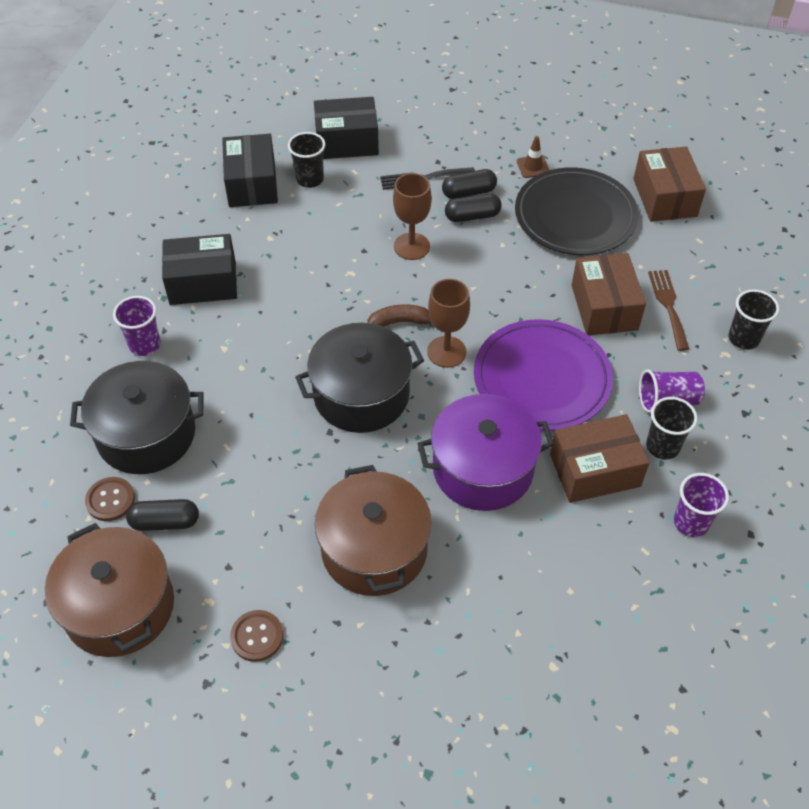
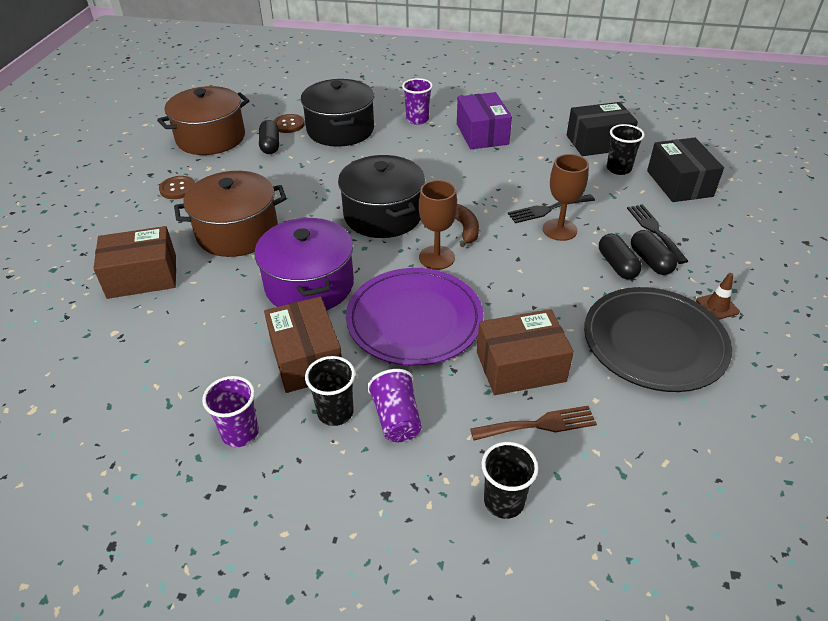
camera: 85 degrees right, 10 degrees down
(203, 282) = (482, 134): black box -> purple box
(374, 249) = (547, 209): none -> black fork
(664, 197) = (728, 427): brown box -> brown box (142, 276)

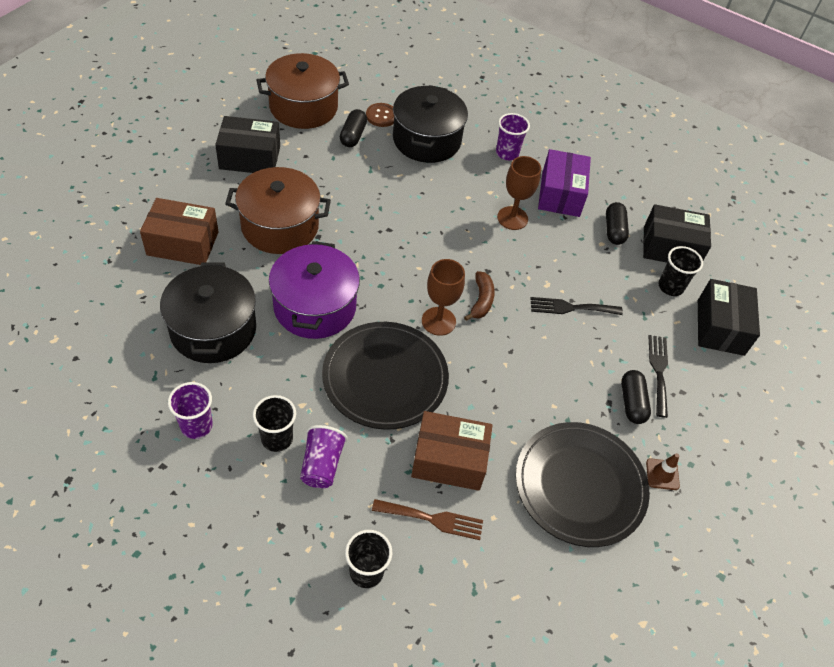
camera: 15 degrees right, 10 degrees up
(178, 189) = (250, 157): brown button -> black box
(306, 358) = (278, 379): brown box -> none
(383, 215) = (415, 256): black pot -> black pot (213, 329)
(414, 319) = (385, 377): purple plate -> black plate
(559, 230) = (568, 335): brown goblet -> brown goblet (512, 218)
(617, 265) = (597, 394): black capsule -> black capsule (614, 230)

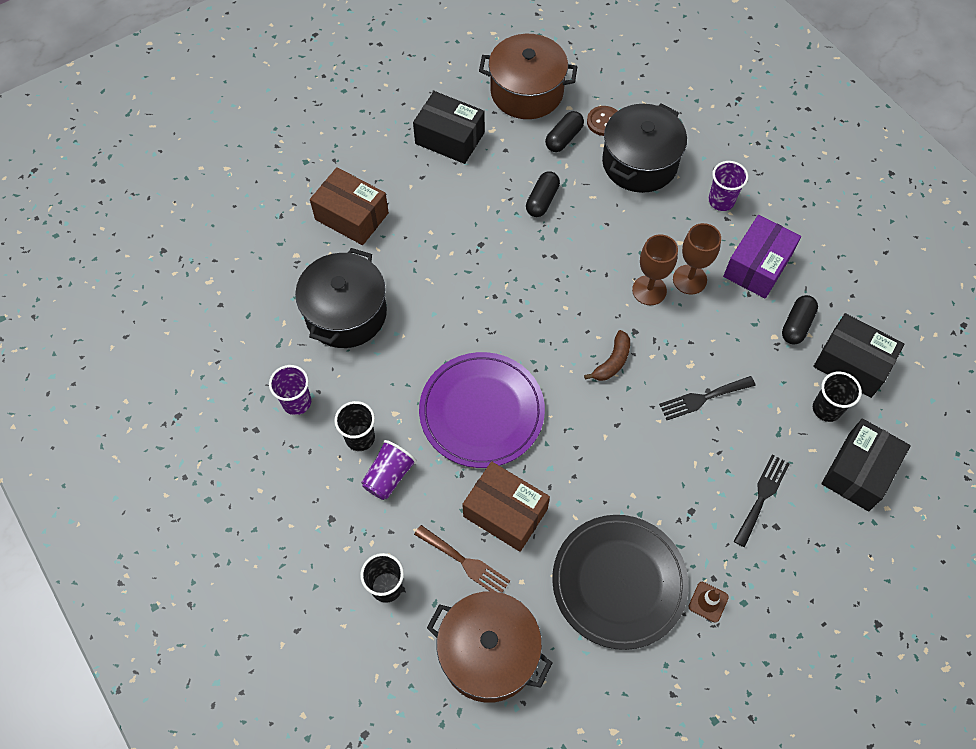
camera: 30 degrees right, 10 degrees up
(280, 226) = (448, 223): brown pot -> brown pot (489, 653)
(315, 306) = (446, 318): purple pot -> none
(385, 377) = (482, 412): black plate -> purple plate
(438, 321) = (559, 370): brown goblet -> brown goblet (649, 290)
(571, 308) = (703, 398): black fork -> black fork turned 45 degrees counterclockwise
(632, 402) = (715, 519): black capsule -> black capsule (542, 200)

